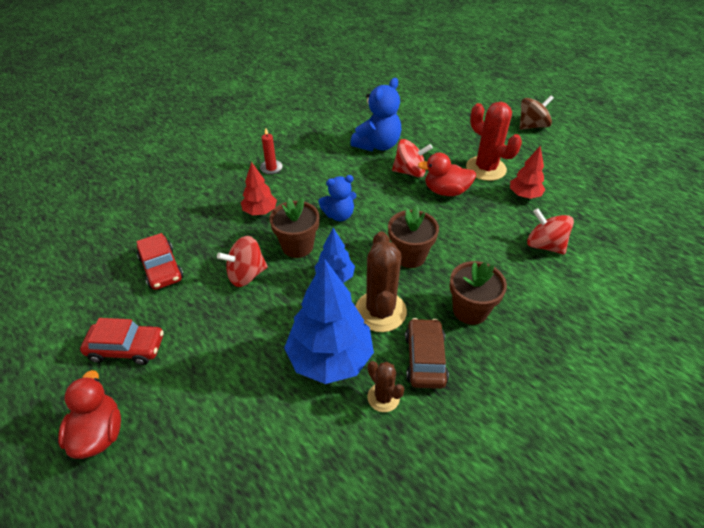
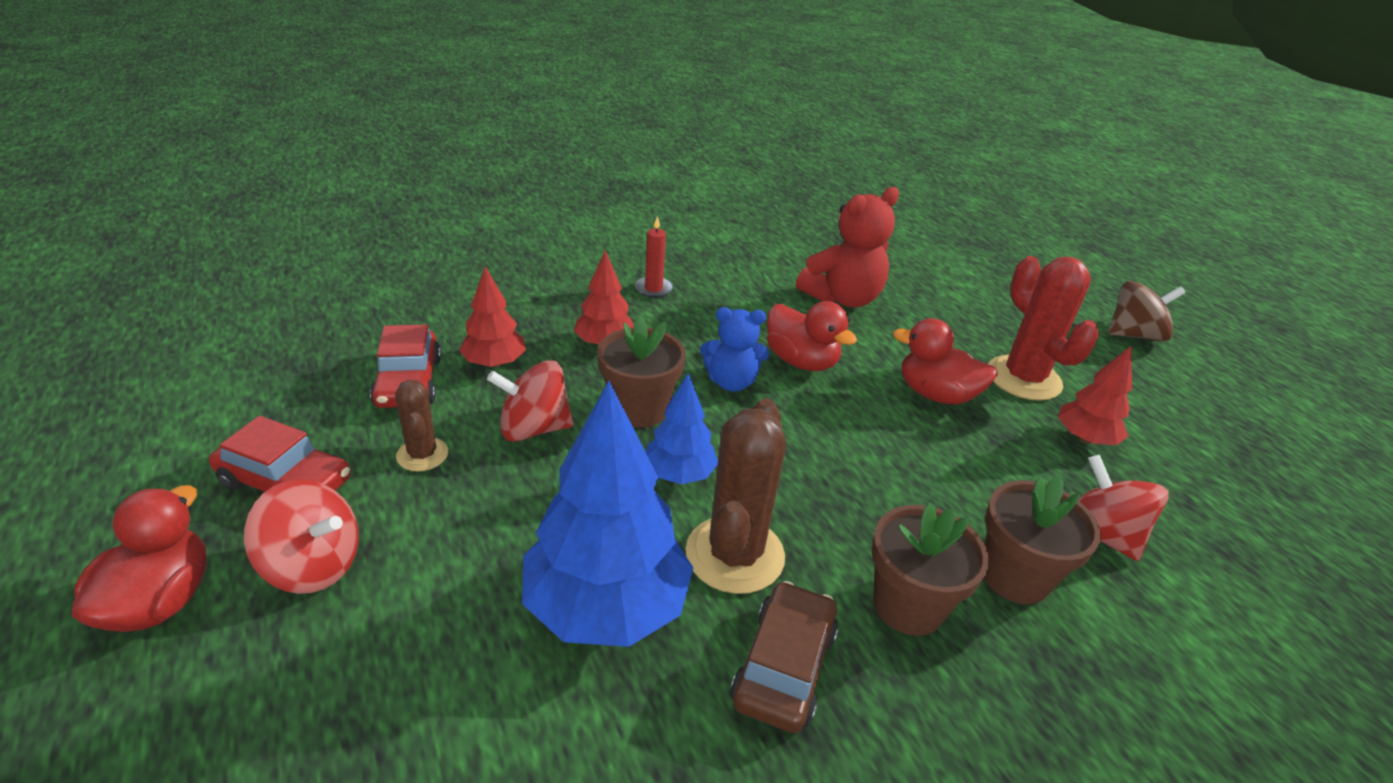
camera: 15 degrees right, 10 degrees down
(204, 242) = (494, 363): none -> red tree
(370, 191) = (801, 361): none -> red duck
(377, 145) = (842, 298): blue teddy bear -> red teddy bear
(383, 397) = (672, 712): brown cactus -> brown cactus (422, 454)
(409, 256) = (828, 478): brown flower pot -> brown flower pot (1015, 576)
(410, 172) = (882, 349): red spinning top -> red spinning top (313, 565)

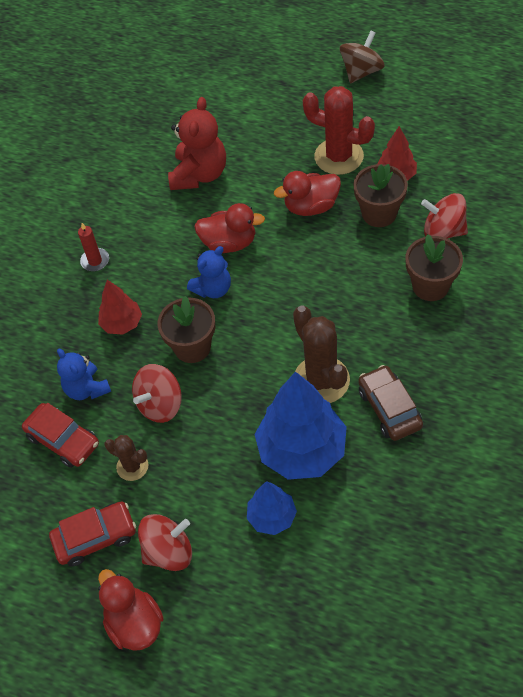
camera: 35 degrees left, 20 degrees up
(494, 363) = (87, 389): red tree -> blue teddy bear
(679, 474) = (254, 364): blue tree -> blue tree (272, 517)
(908, 605) = (405, 339): brown flower pot -> brown flower pot (379, 213)

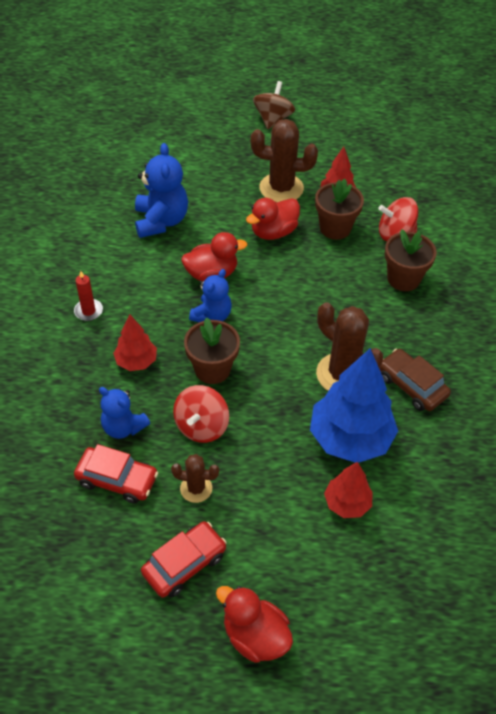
camera: 25 degrees left, 5 degrees down
(168, 551) = (262, 559): red spinning top -> none
(199, 174) = (161, 221): red teddy bear -> blue teddy bear
(272, 517) = (347, 503): blue tree -> red tree
(339, 156) = (281, 188): red cactus -> brown cactus

